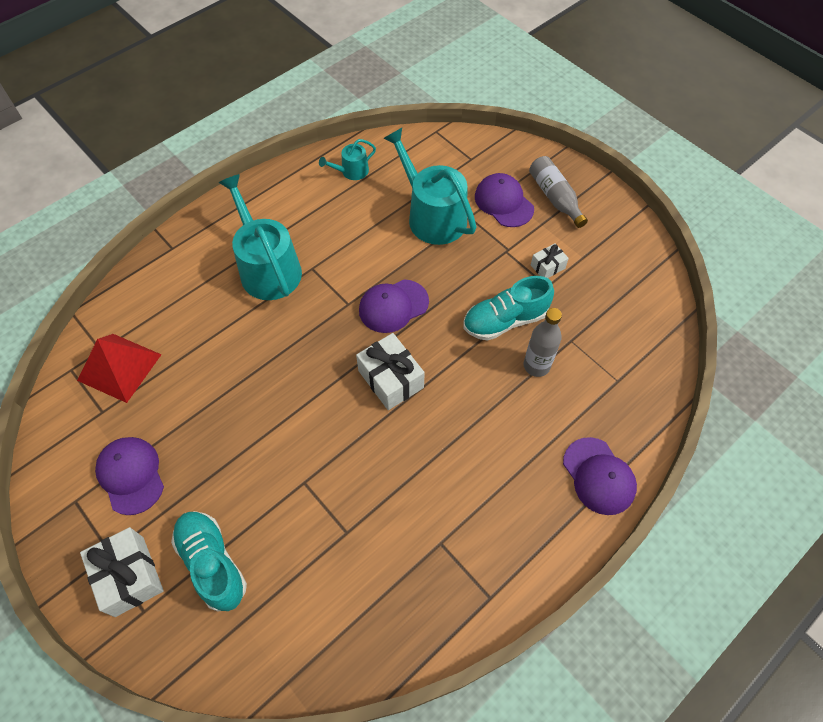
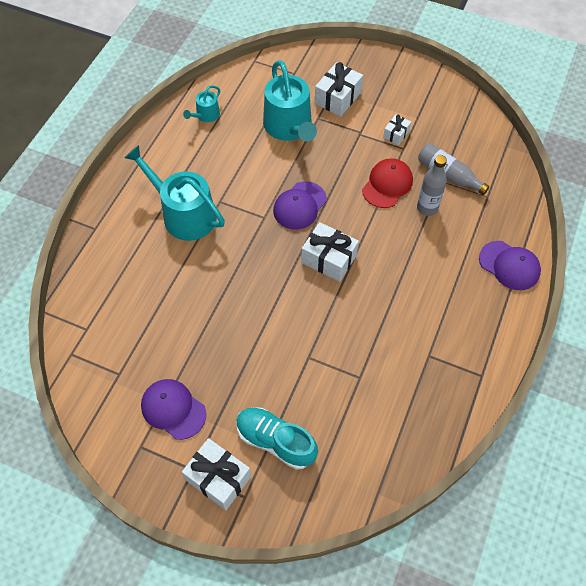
camera: 25 degrees left, 0 degrees up
(119, 367) = (111, 335): red pyramid -> none
(432, 215) = (289, 127): turquoise watering can -> turquoise watering can turned 135 degrees counterclockwise
(503, 202) = (337, 98): purple cap -> white gift
(505, 320) = (387, 184): turquoise shoe -> red cap
(555, 197) = (373, 81): grey bottle -> grey bottle (448, 175)

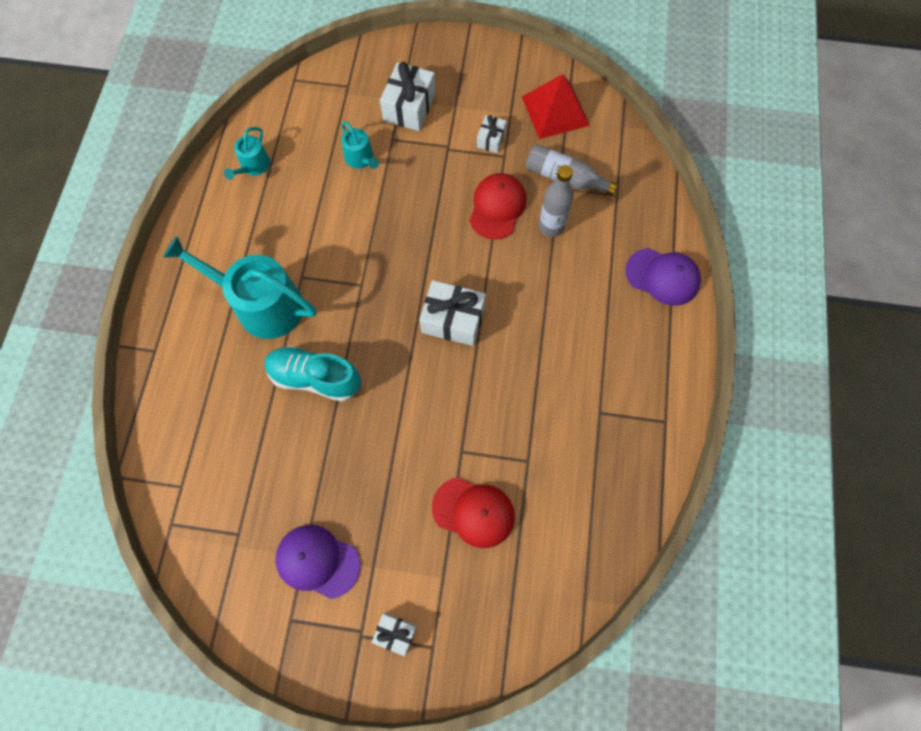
camera: 15 degrees left, 10 degrees up
(218, 478) = (395, 633): white gift -> white gift, size x0.56
(275, 441) = (450, 568): turquoise shoe -> turquoise shoe (315, 378)
(289, 127) = (361, 159): turquoise watering can -> turquoise watering can, size x0.49
(299, 206) = (400, 259): purple cap -> none
(305, 404) = (473, 512): none -> red cap
(454, 124) = (555, 111): none -> red pyramid

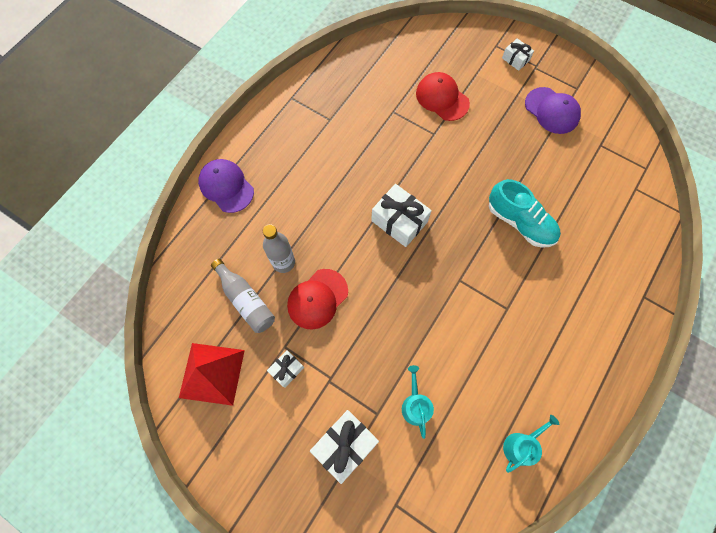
camera: 155 degrees left, 0 degrees up
(261, 304) = (547, 298): turquoise watering can -> none

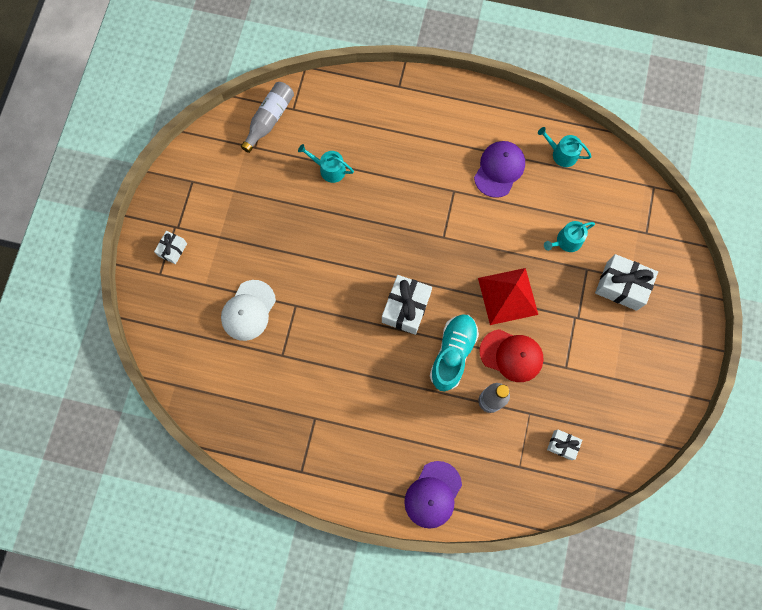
camera: 110 degrees left, 5 degrees up
(212, 373) = (615, 421): red pyramid -> red pyramid (507, 296)
(246, 300) = (540, 420): grey bottle -> grey bottle (269, 119)
(287, 369) = (584, 357): white gift -> white gift (562, 445)
(442, 98) = (248, 310): red cap -> white cap
(520, 222) = (366, 200): turquoise shoe -> turquoise shoe (452, 354)
(552, 111) = (228, 199): purple cap -> purple cap (499, 169)
(562, 200) = (329, 169): none -> turquoise watering can

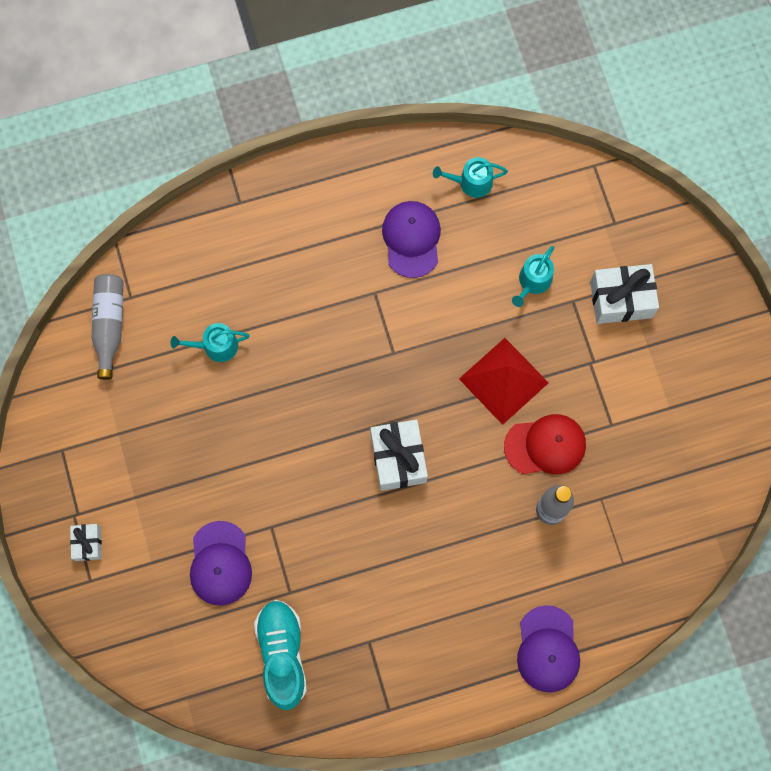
camera: 30 degrees left, 0 degrees up
(248, 310) = (220, 563): white cap -> purple cap
(452, 354) = (480, 481): turquoise shoe -> turquoise shoe (282, 654)
(562, 445) = (655, 513): white gift -> none

